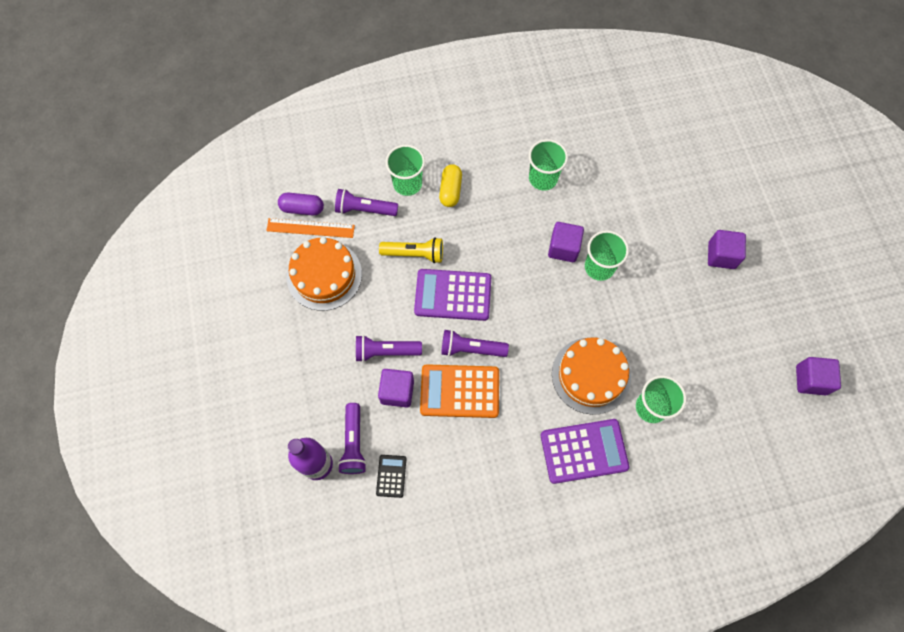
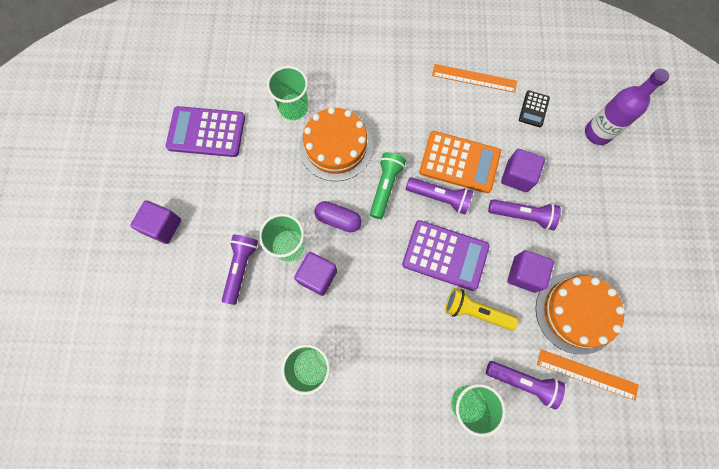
camera: 165 degrees left, 5 degrees up
(302, 208) = (594, 403): purple capsule -> purple capsule (338, 219)
(354, 443) = (563, 142): purple flashlight -> purple flashlight (241, 268)
(450, 190) = (420, 380): yellow capsule -> none
(465, 498) = (474, 78): none -> orange ruler
(527, 345) = (385, 187): none -> green flashlight
(584, 451) = (364, 88): purple calculator -> purple calculator (206, 132)
(810, 380) = (146, 95): purple cube -> purple cube (524, 274)

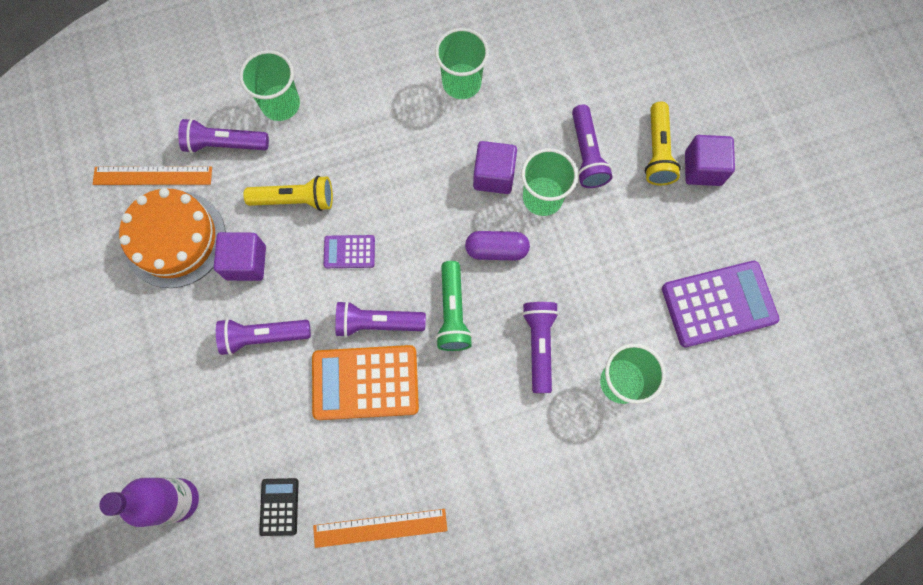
camera: 160 degrees right, 0 degrees up
(188, 251) = (657, 151): none -> yellow flashlight
(336, 146) = (539, 345): orange cake -> purple flashlight
(445, 255) = (349, 252): purple calculator -> purple calculator, size x0.50
(517, 176) = (281, 390): purple cube -> none

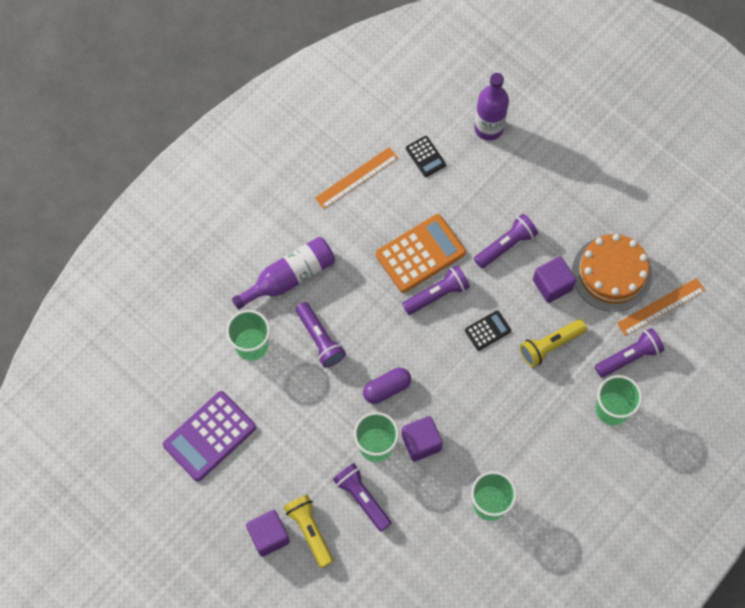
camera: 150 degrees right, 5 degrees down
(349, 252) = (487, 330): purple calculator -> black calculator
(453, 312) = (391, 329): green flashlight -> none
(534, 441) = (289, 277): none -> purple bottle

